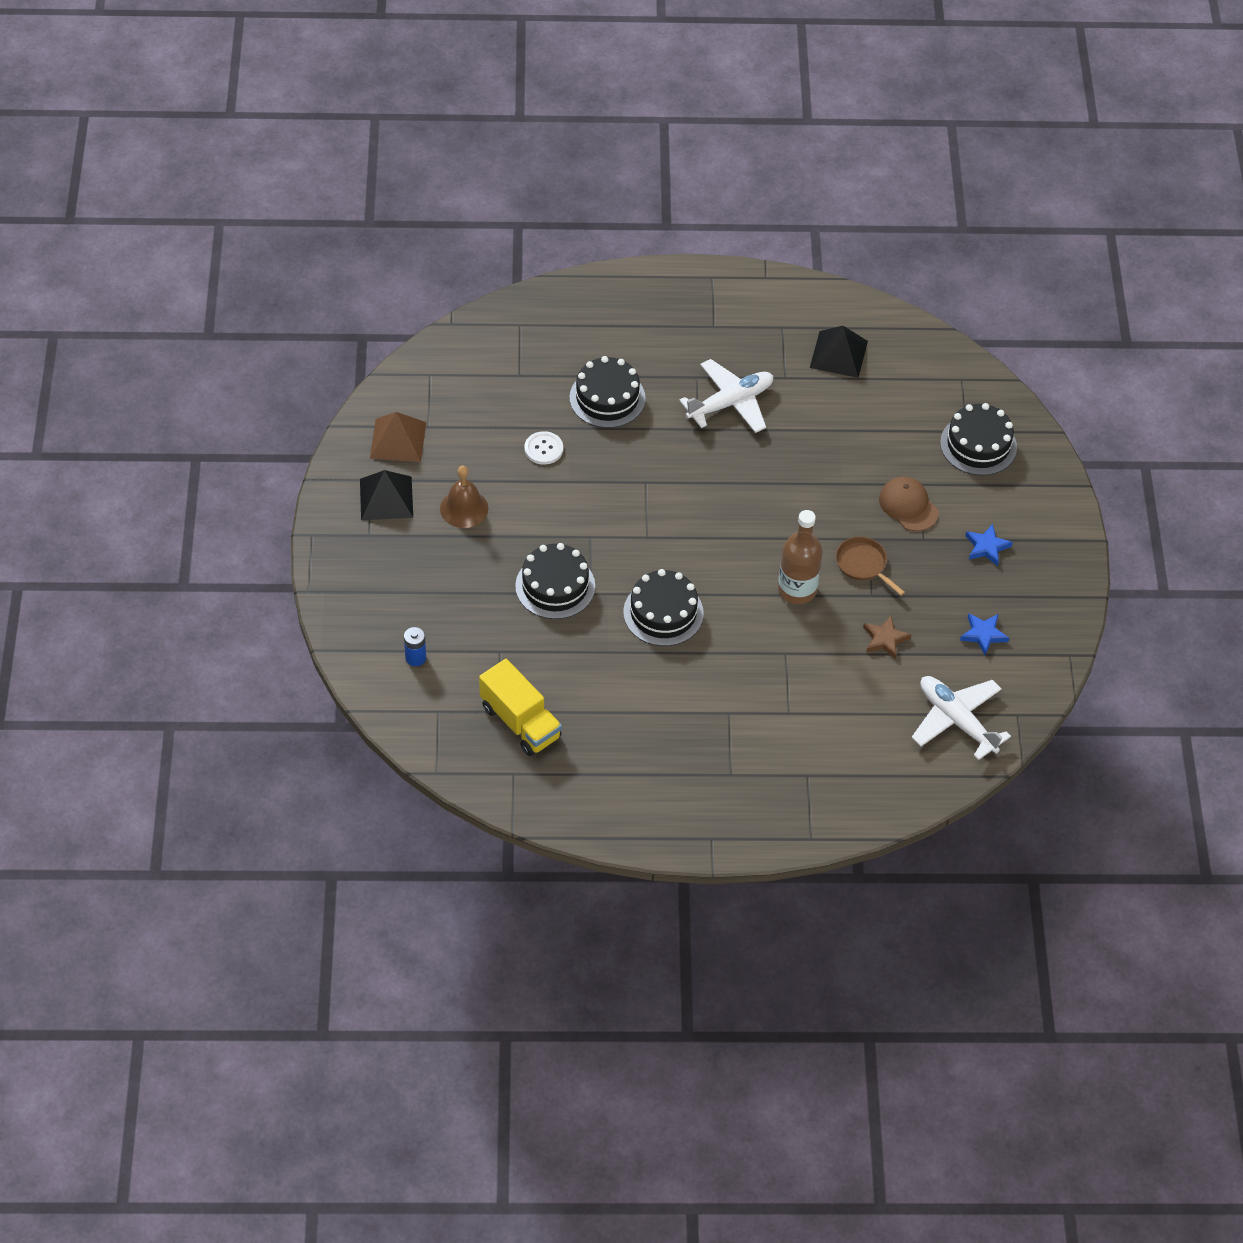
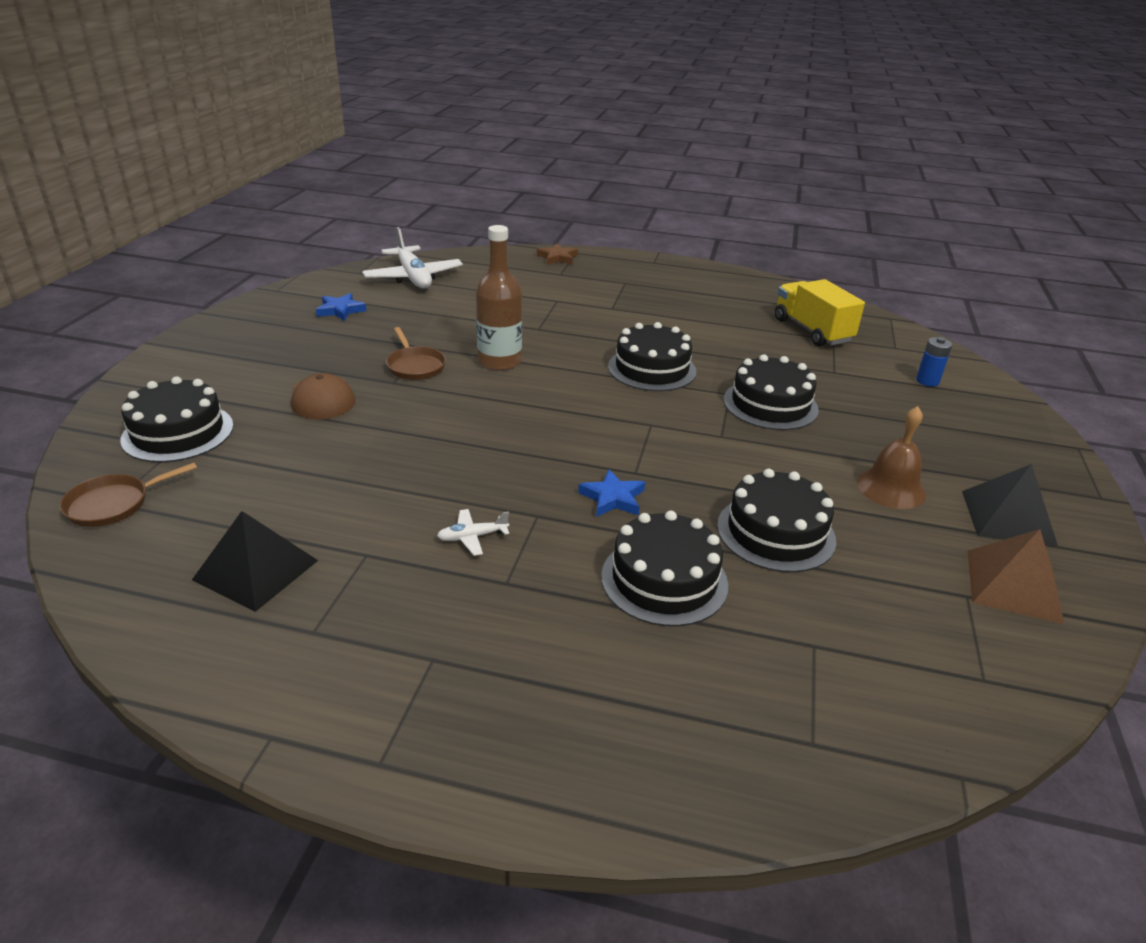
camera: 165 degrees left, 20 degrees down
(543, 449) = (776, 532): white button -> black cake
(730, 403) = (472, 537): white plane -> white plane, size x0.44
(885, 639) = (436, 321): brown star -> brown star (557, 258)
(958, 378) = (113, 504): none -> brown pan
(986, 547) = (272, 356): blue star -> blue star (613, 498)

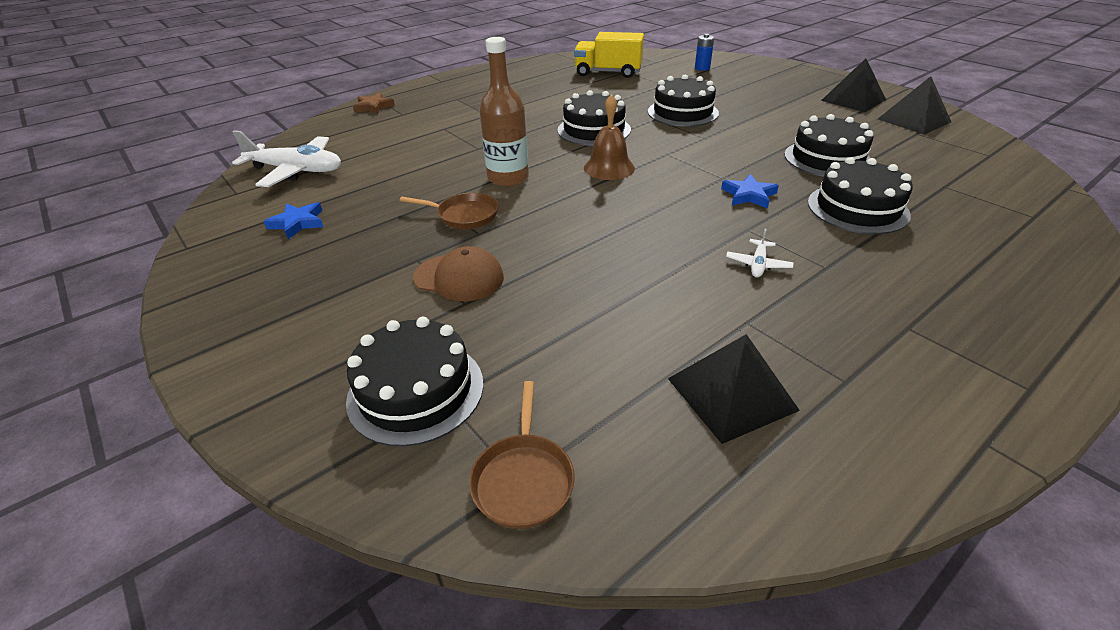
camera: 50 degrees left, 5 degrees up
(891, 488) = (804, 114): brown bell -> brown bell (609, 168)
(1013, 585) = (913, 120): brown pyramid -> black pyramid

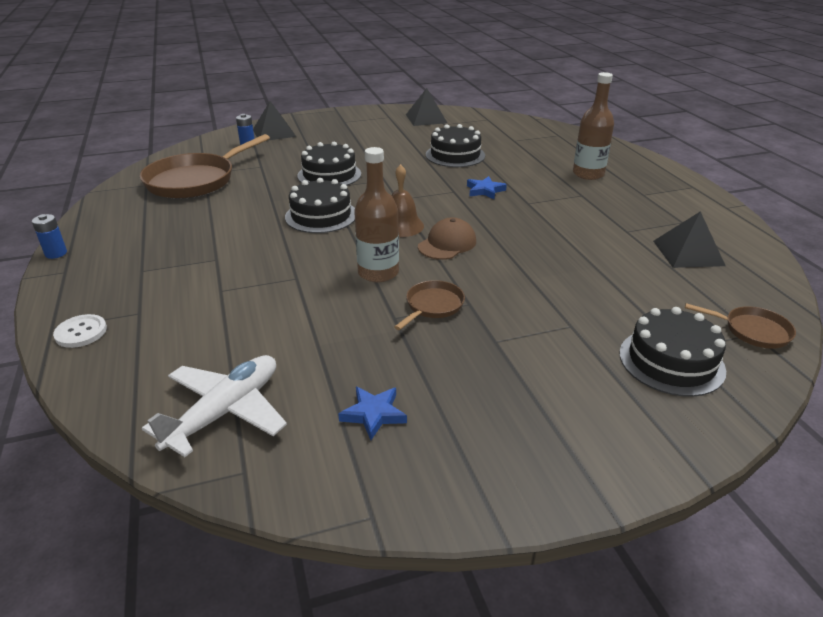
camera: 70 degrees left, 5 degrees down
(373, 107) = (81, 332): brown star -> white button
(459, 278) = (534, 323): brown cap -> brown cap (447, 244)
(462, 72) = (56, 253): none -> blue battery
(608, 72) = (195, 180): yellow truck -> brown pan
(758, 264) = (570, 212): white plane -> none
(853, 100) = (377, 122): black pyramid -> black pyramid (274, 133)
(857, 208) = (523, 168): black cake -> none
(914, 263) = (588, 174): none -> brown bottle

